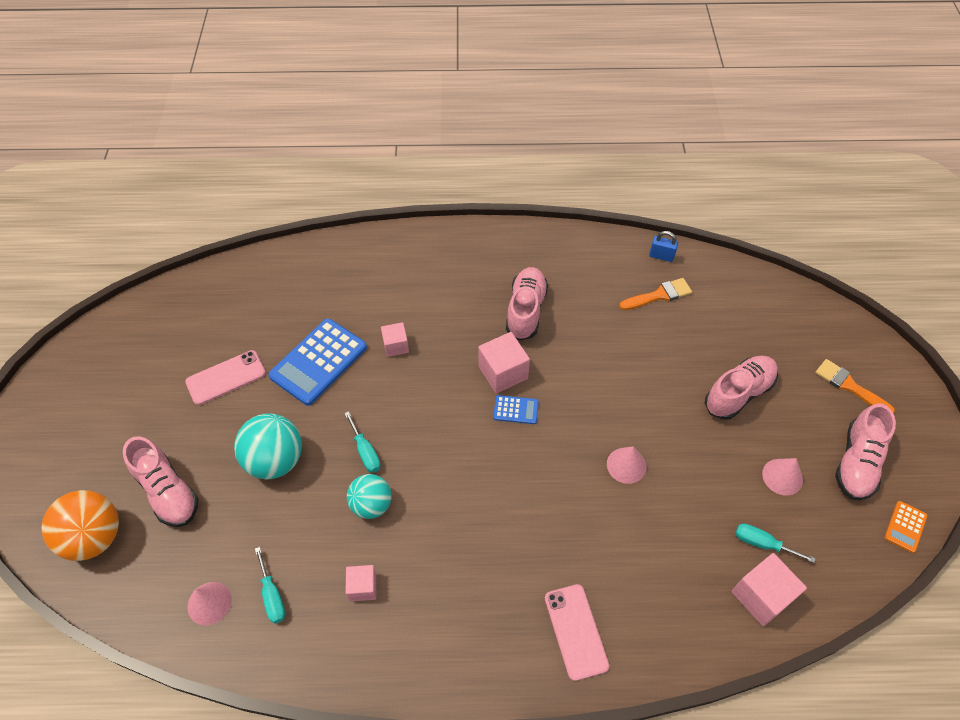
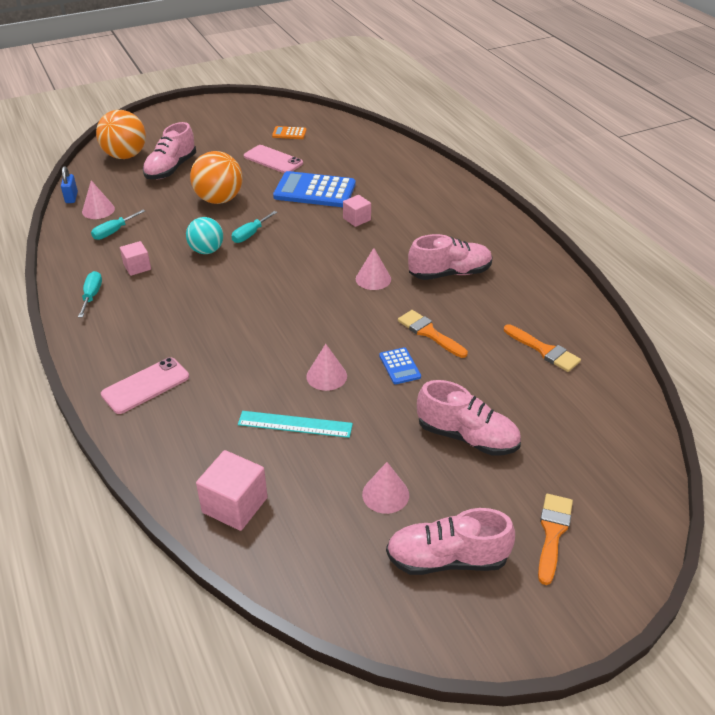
camera: 65 degrees right, 15 degrees down
(275, 460) = (219, 200): turquoise ball -> orange ball
(503, 372) = (373, 279): pink cube -> pink cone
(516, 410) = (340, 296): blue calculator -> blue calculator (399, 366)
(602, 363) = (429, 333): none -> orange brush
(661, 256) = (597, 340): blue padlock -> blue padlock (71, 197)
(679, 514) = (295, 424): none -> turquoise ruler
(762, 543) = (295, 493): turquoise screwdriver -> turquoise screwdriver (92, 295)
(905, 526) = (387, 623): orange calculator -> orange calculator (289, 133)

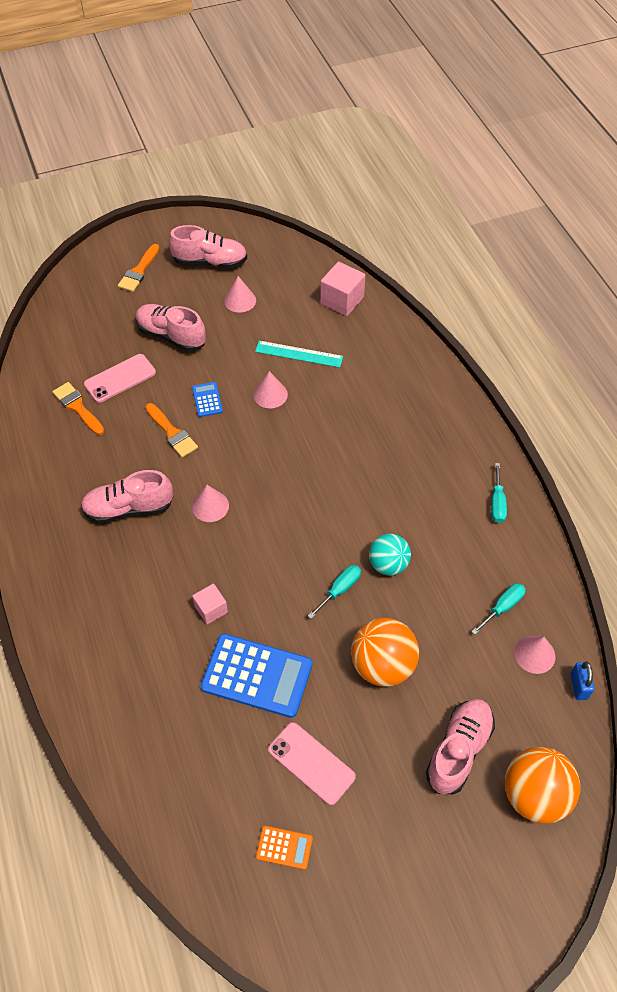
camera: 175 degrees left, 15 degrees up
(137, 267) = (460, 543): pink cube -> none
(145, 385) = (421, 396): pink phone -> pink phone (120, 378)

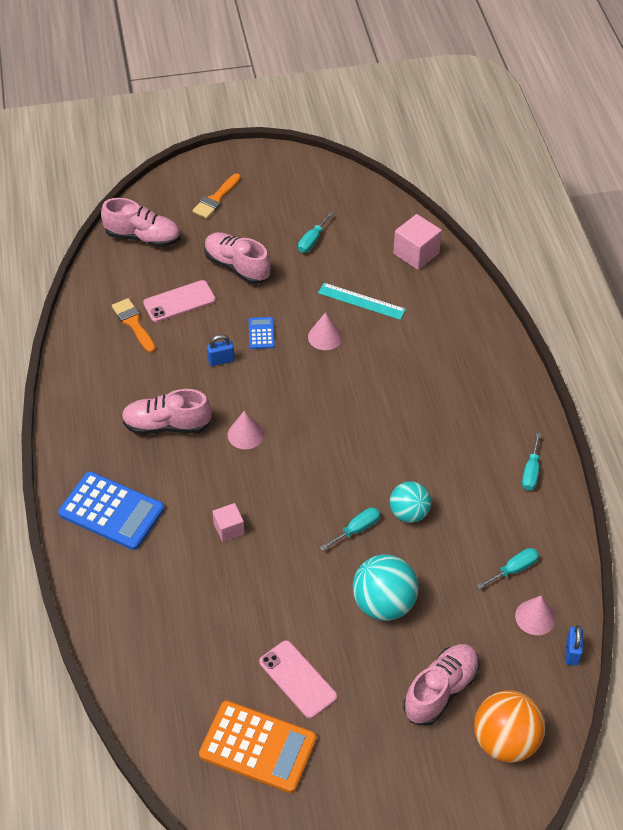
camera: 10 degrees right, 5 degrees down
(172, 433) = (221, 360): orange brush -> blue padlock
(210, 261) = (289, 198): pink shoe -> pink shoe (143, 237)
(240, 300) = (312, 241): pink cone -> turquoise screwdriver
(257, 676) = (261, 595): blue calculator -> blue calculator (111, 511)
(284, 847) = (258, 747): orange calculator -> orange calculator, size x2.11
(382, 665) = (384, 604): orange ball -> turquoise ball

